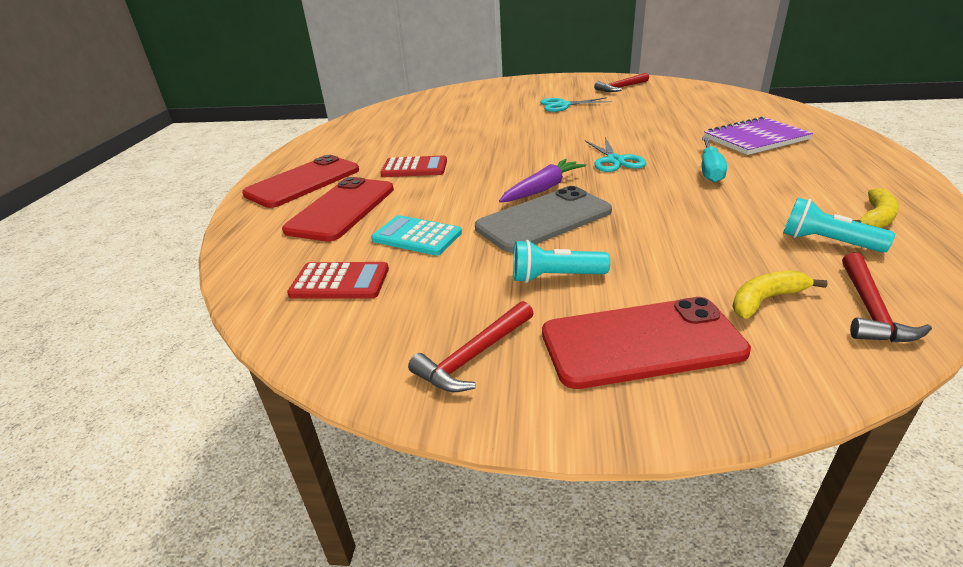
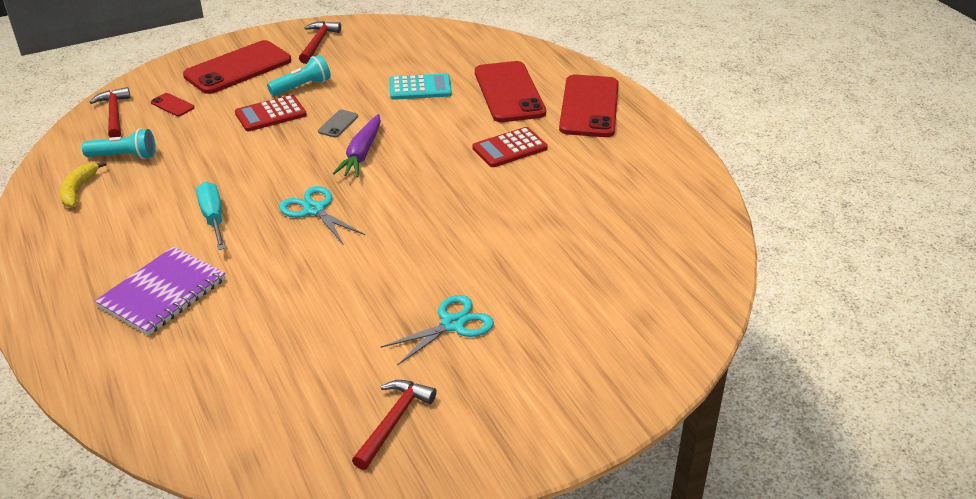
camera: 145 degrees right, 5 degrees up
(340, 282) = (431, 52): red calculator -> red calculator (271, 114)
(544, 219) = (338, 124): grey phone -> grey phone, size x0.42
(765, 300) = (172, 105): yellow banana -> red phone

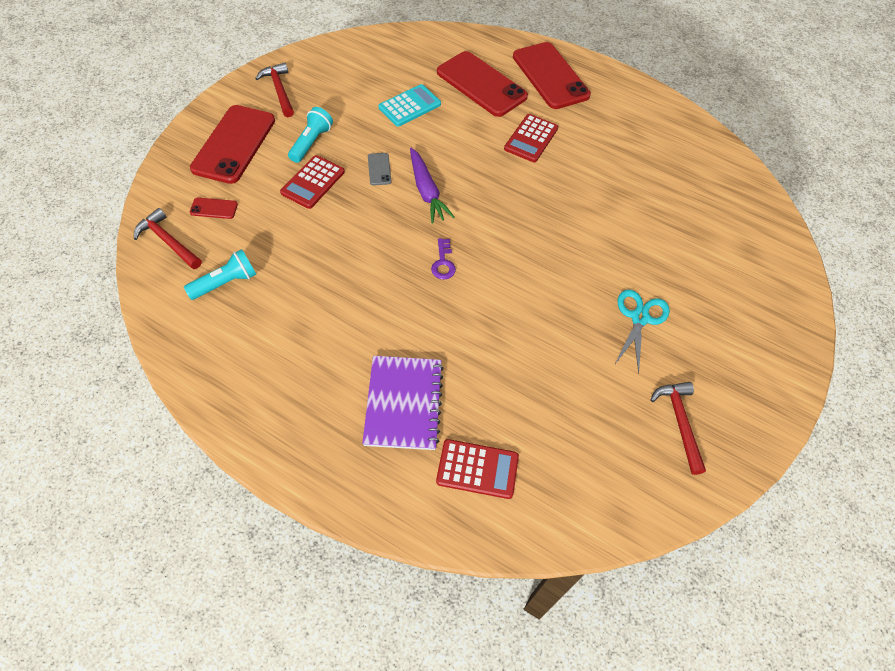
camera: 35 degrees left, 20 degrees up
(78, 190) = (220, 337): yellow banana -> none
(167, 366) = (477, 469): none -> red calculator
(213, 218) = (370, 310): turquoise screwdriver -> none
(314, 210) = (443, 263): turquoise scissors -> purple key

